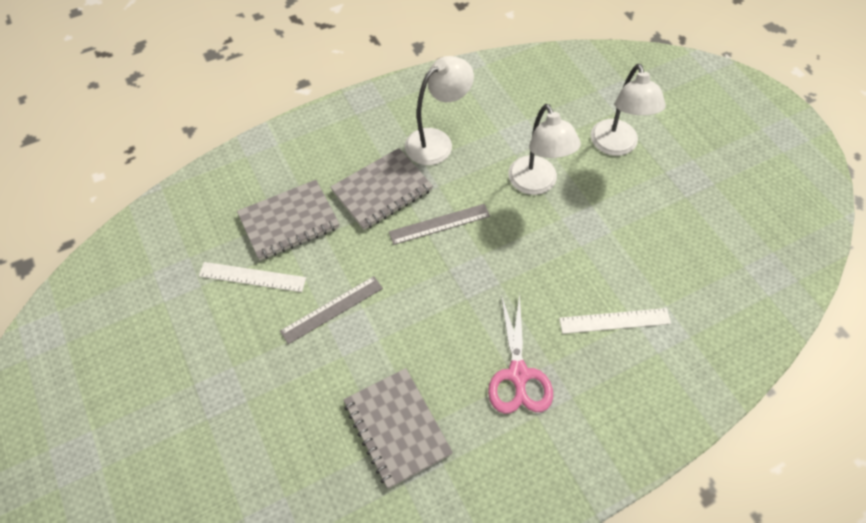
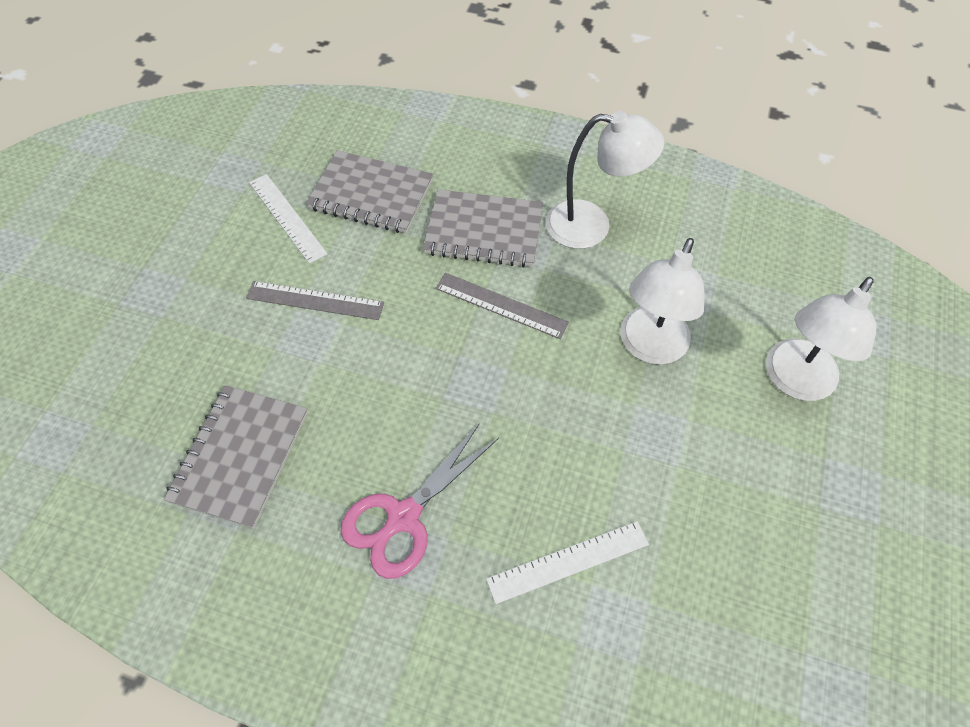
camera: 45 degrees right, 0 degrees up
(614, 321) = (568, 562): white ruler -> white ruler turned 60 degrees counterclockwise

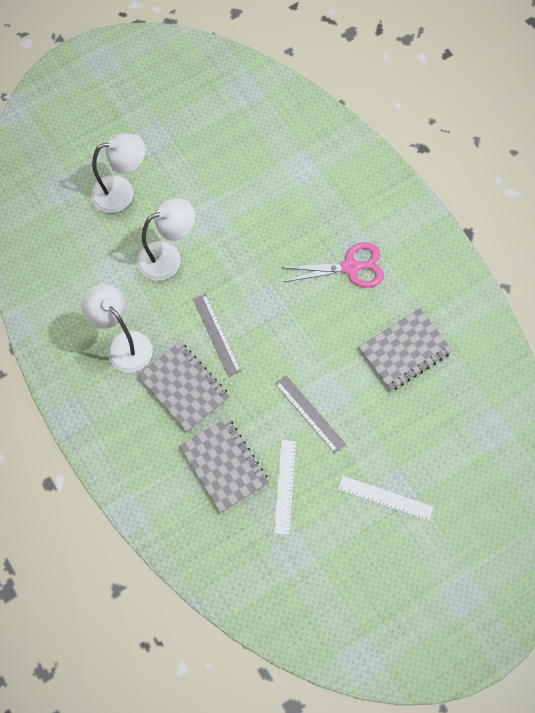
camera: 140 degrees left, 10 degrees up
(568, 562) = (297, 199): white ruler -> white ruler (385, 498)

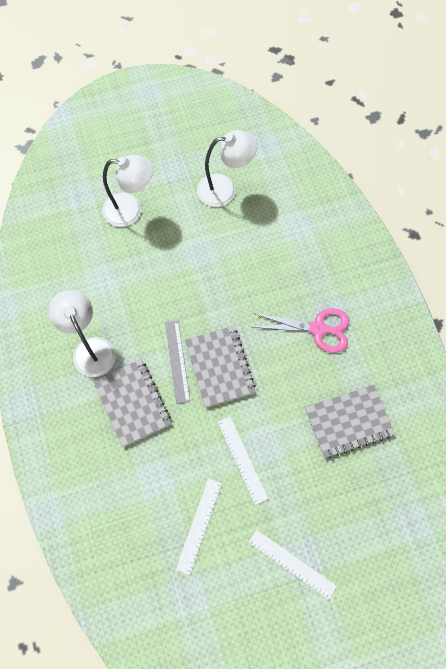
camera: 15 degrees right, 0 degrees up
(168, 257) = (154, 278): white lamp -> white lamp (225, 189)
(224, 465) = (148, 488): grey notebook -> grey notebook (220, 367)
(310, 413) = (242, 459): grey ruler -> white ruler

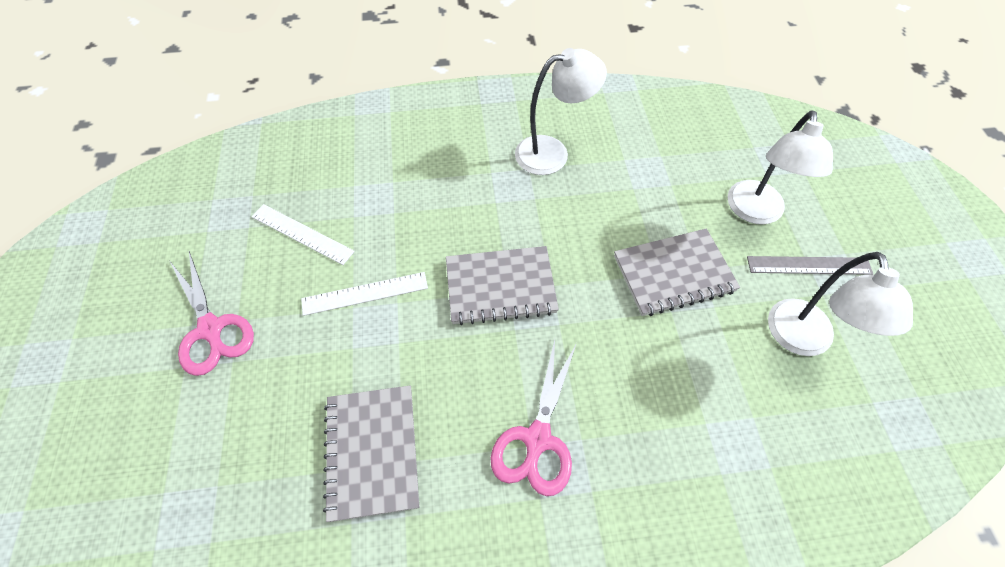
camera: 100 degrees right, 10 degrees down
(132, 403) = (473, 186): grey notebook -> grey notebook (673, 274)
(177, 361) = (519, 238): grey ruler -> grey ruler (809, 265)
(292, 563) = (210, 329): white ruler -> pink scissors

